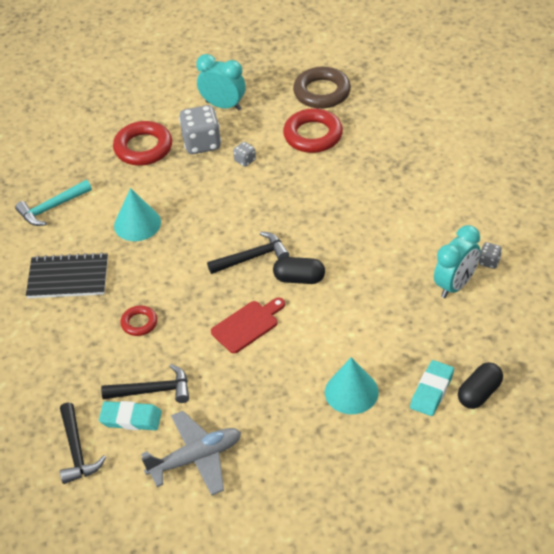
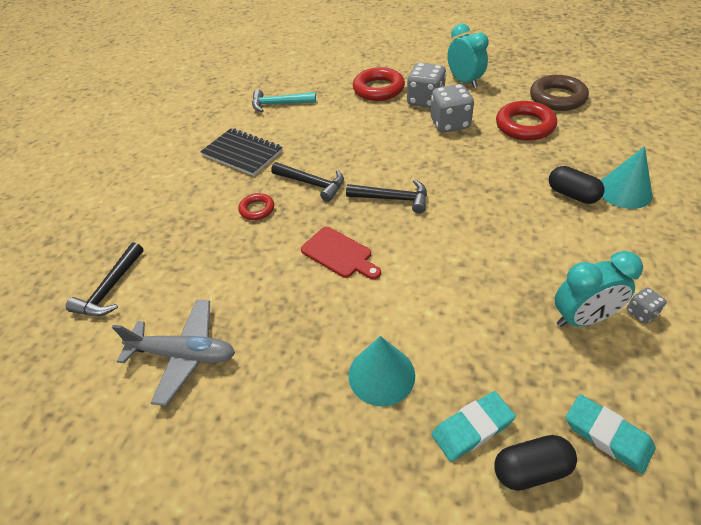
camera: 35 degrees right, 0 degrees up
(131, 419) = (173, 285): turquoise eraser -> turquoise eraser (607, 435)
(137, 224) = (326, 137): turquoise cone -> turquoise cone (624, 191)
(153, 390) = (213, 270): black hammer -> black hammer (312, 184)
(245, 160) = (450, 124): grey dice -> grey dice, size x2.10
(247, 325) = (339, 254): red cutting board -> red cutting board turned 45 degrees clockwise
(299, 278) = (419, 235): black capsule -> black capsule (572, 194)

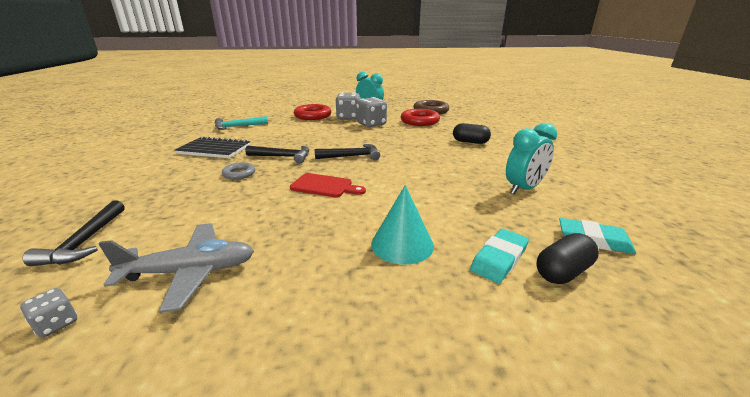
camera: 25 degrees left, 20 degrees down
(257, 209) = (239, 174): red ring -> grey ring
(624, 191) = (498, 138): turquoise cone -> none
(641, 312) = (555, 180): grey dice -> grey dice (57, 323)

